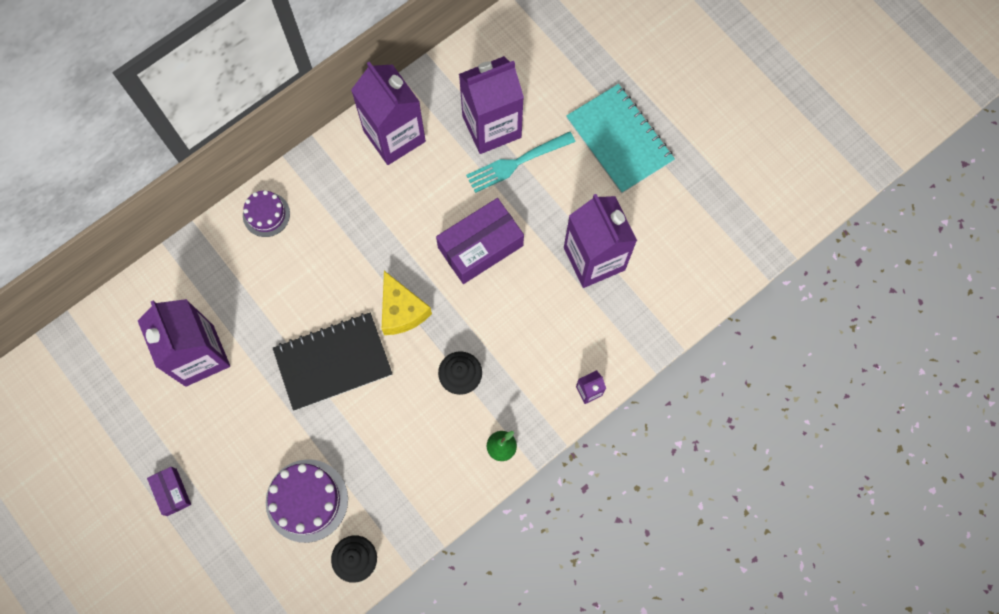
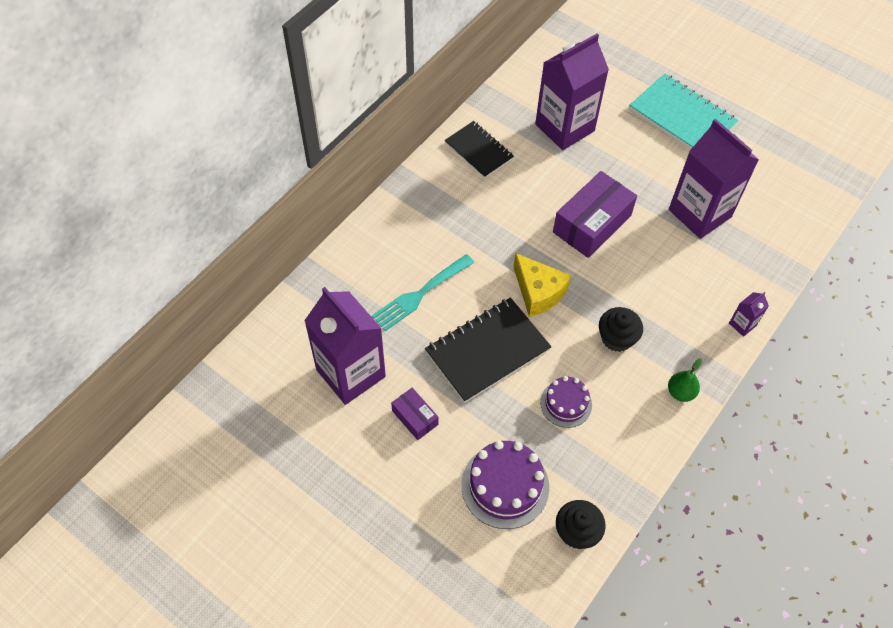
camera: 15 degrees left, 15 degrees down
(172, 492) = (360, 510): purple box -> purple box (415, 417)
(266, 214) = (379, 237): purple cake -> purple cake (566, 403)
(394, 136) = (478, 151): purple carton -> black notebook
(517, 162) = (599, 150): turquoise fork -> turquoise fork (421, 293)

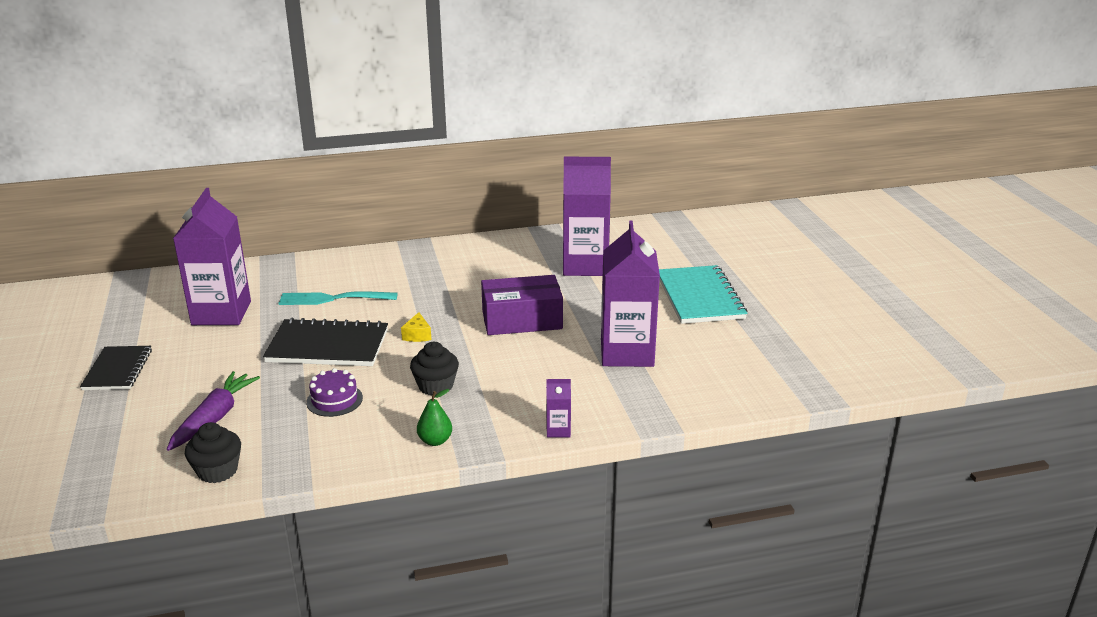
camera: 40 degrees right, 30 degrees down
(415, 417) = (221, 353): purple box -> none
(478, 151) = (497, 252): black notebook -> black notebook (117, 370)
(505, 486) = (214, 418): purple cake -> purple carrot
(538, 292) = (417, 335): yellow cheese -> yellow cheese, size x0.54

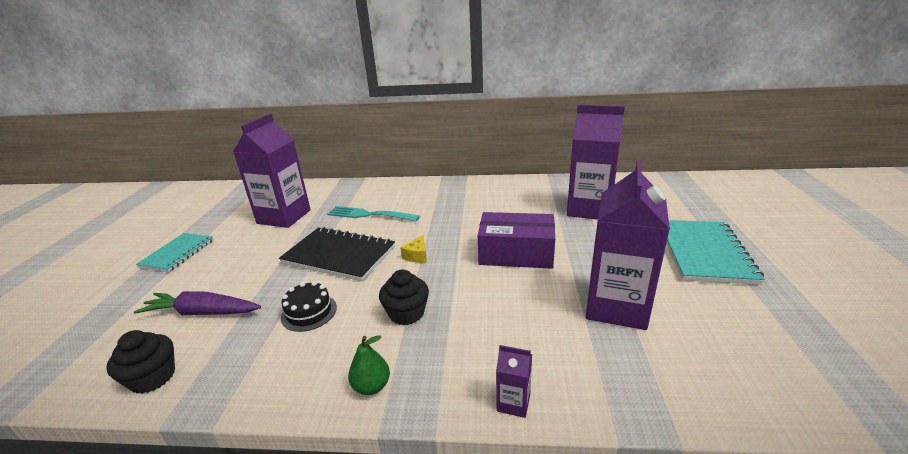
camera: 20 degrees right, 0 degrees up
(117, 370) = (177, 253): black notebook -> turquoise notebook
(214, 418) = (202, 313): purple carrot -> purple carrot turned 120 degrees counterclockwise
(334, 400) = (309, 312): purple cake -> black cake

